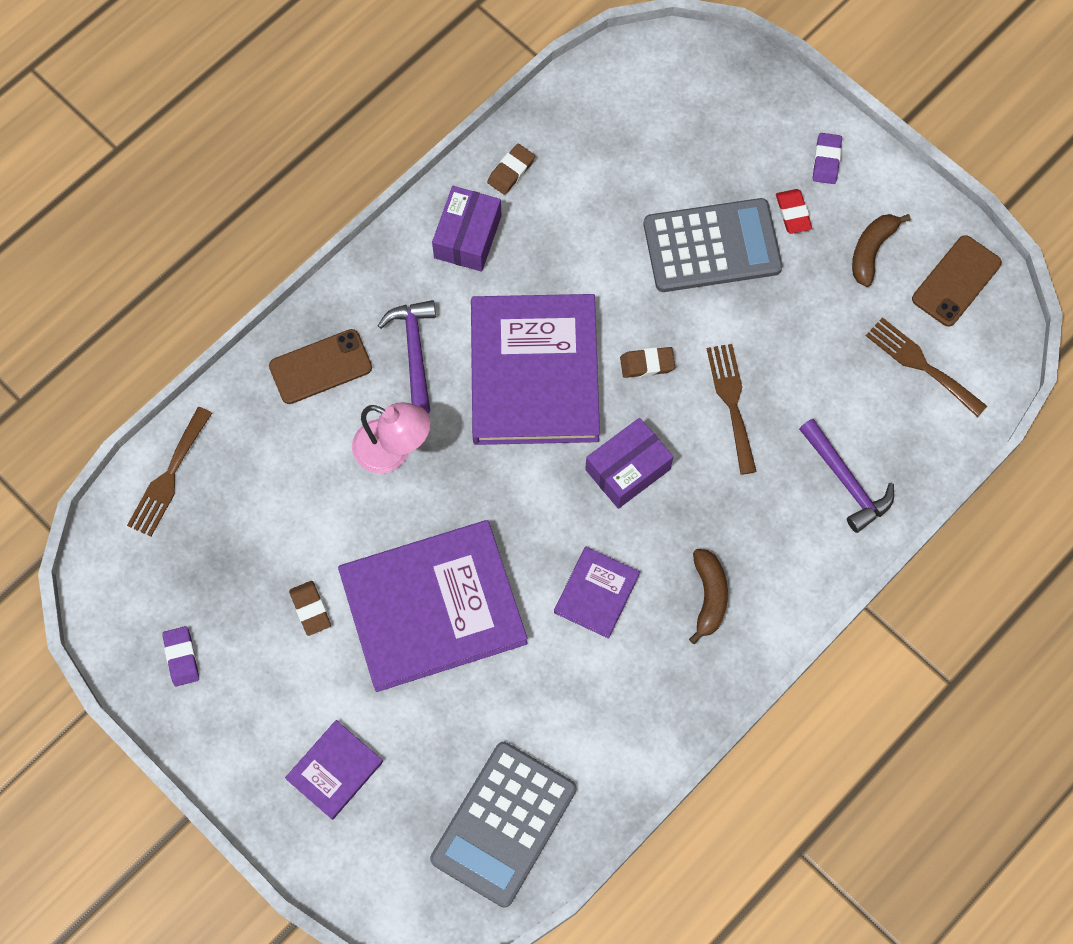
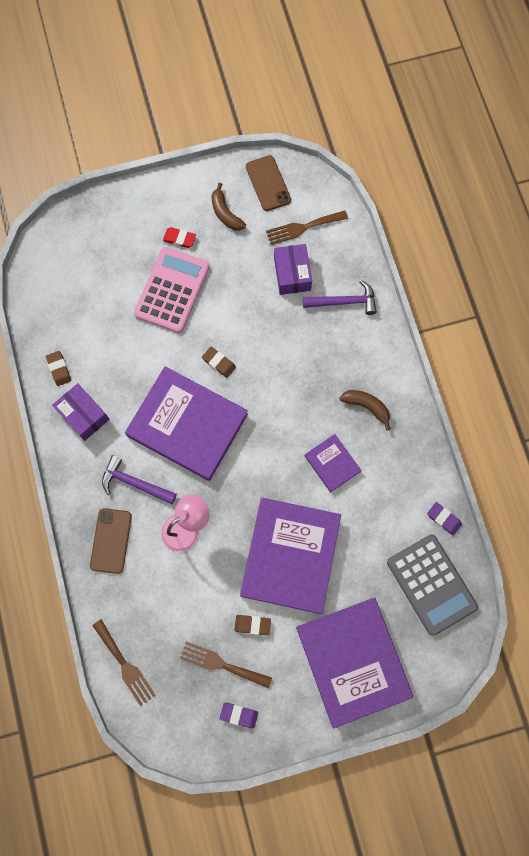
camera: 60 degrees left, 5 degrees up
(334, 770) = (352, 661): purple book -> purple book, size x2.13
(627, 469) = (272, 407): purple box -> purple box (292, 274)
(647, 364) = (219, 363): brown eraser -> brown eraser turned 75 degrees counterclockwise
(712, 246) = (172, 290): grey calculator -> pink calculator
(732, 402) = (267, 332): brown fork -> brown fork (221, 664)
(826, 160) = (160, 204): purple eraser -> purple eraser (443, 519)

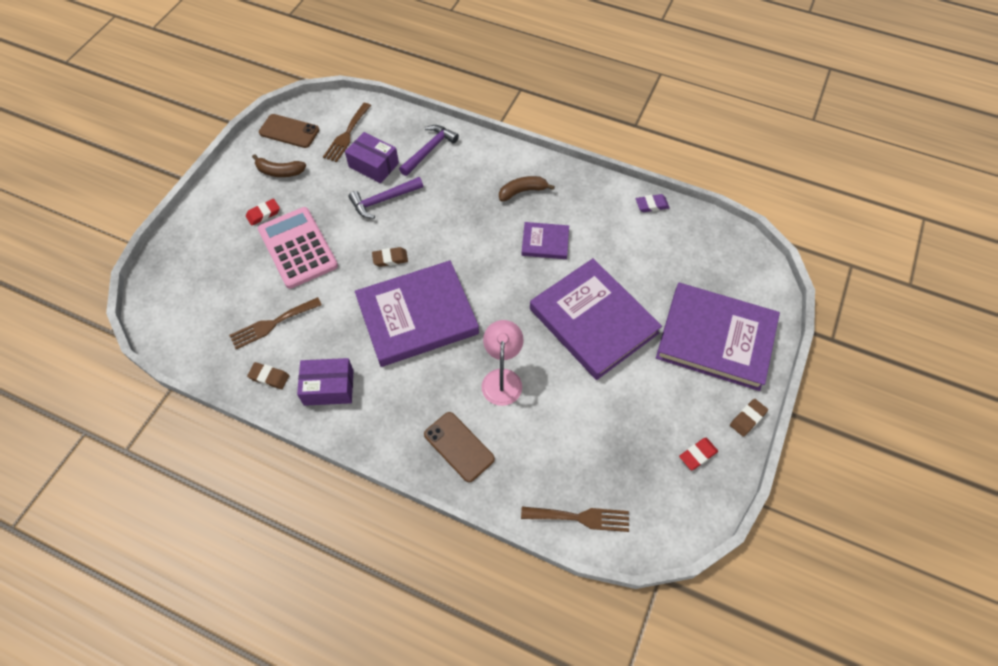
camera: 50 degrees left, 15 degrees down
(134, 483) = (426, 391): purple hammer -> purple hammer (383, 200)
(221, 664) = (642, 437): brown fork -> brown fork (272, 324)
(239, 715) = (697, 455): purple eraser -> red eraser
(252, 625) = (628, 389): brown eraser -> brown eraser (747, 418)
(431, 584) = (695, 246): grey calculator -> none

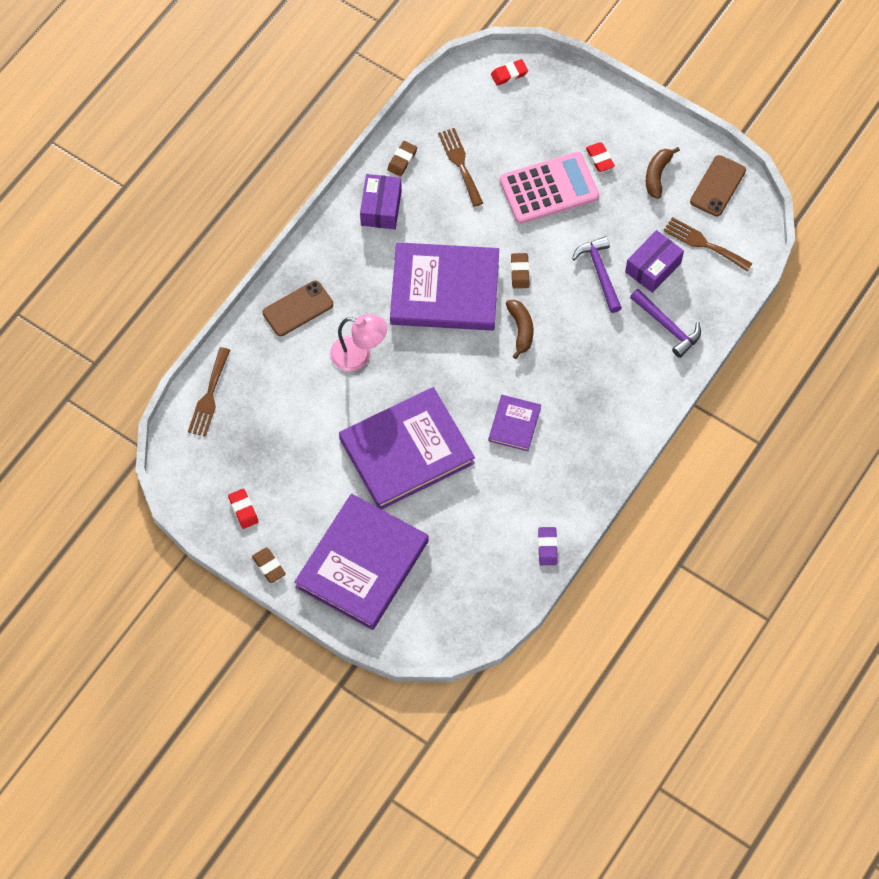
camera: 100 degrees right, 5 degrees up
(164, 297) = (509, 74): none -> red eraser
(417, 316) = (444, 290): purple book -> purple book turned 75 degrees counterclockwise
(522, 191) = (590, 414): brown banana -> brown banana (521, 330)

